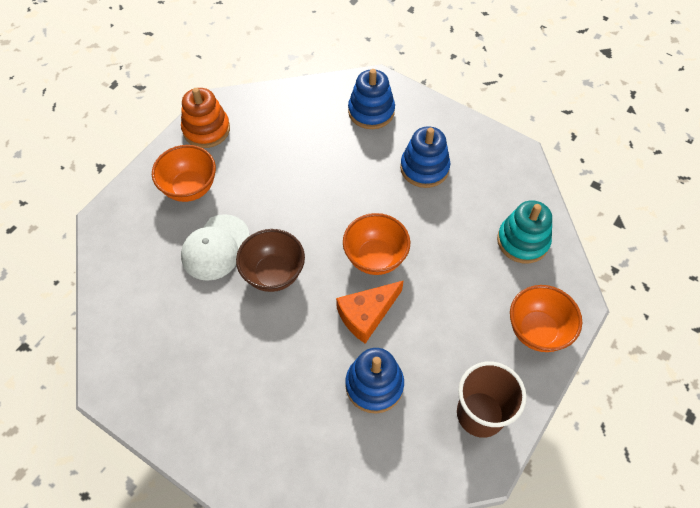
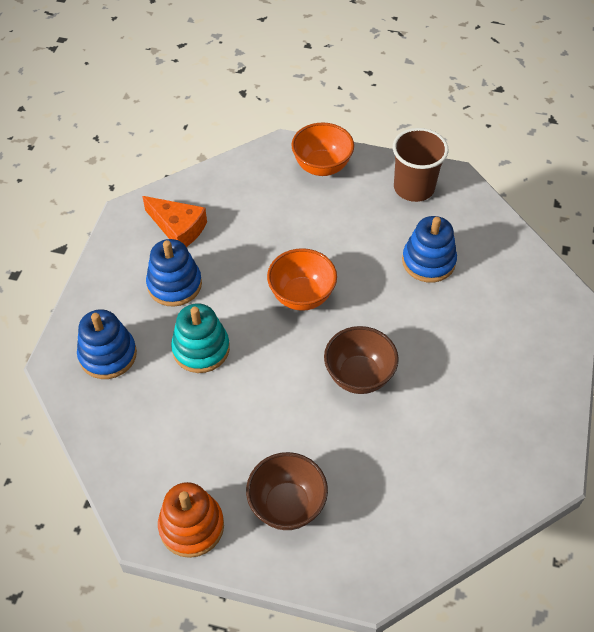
camera: 110 degrees left, 5 degrees down
(190, 188) = (287, 505): orange bowl -> brown bowl
(215, 247) = (353, 443): white cap -> none
(366, 314) = (365, 286): orange cheese -> orange cheese (178, 228)
(522, 241) = (234, 191): turquoise stacking toy -> turquoise stacking toy (201, 349)

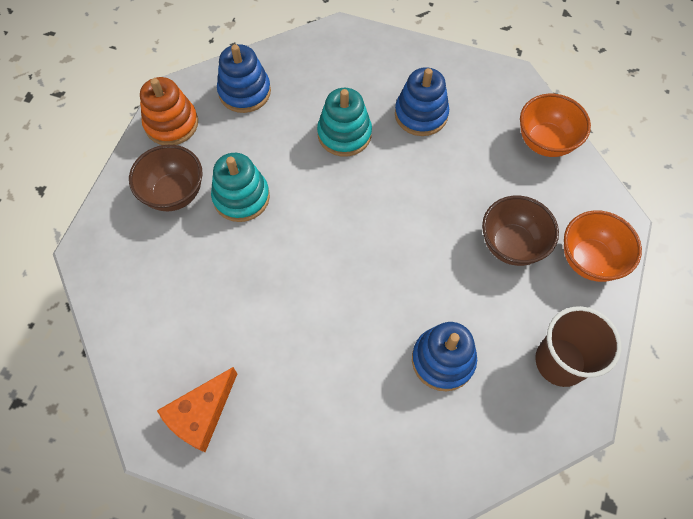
camera: 95 degrees right, 10 degrees up
(108, 355) = (345, 65): blue stacking toy -> blue stacking toy (244, 92)
(178, 228) = (493, 118): orange cheese -> orange cheese (201, 415)
(286, 436) = (241, 197): none -> turquoise stacking toy
(302, 296) = (400, 223): orange bowl -> orange bowl (545, 142)
(359, 376) = (297, 267): brown bowl -> brown bowl (511, 245)

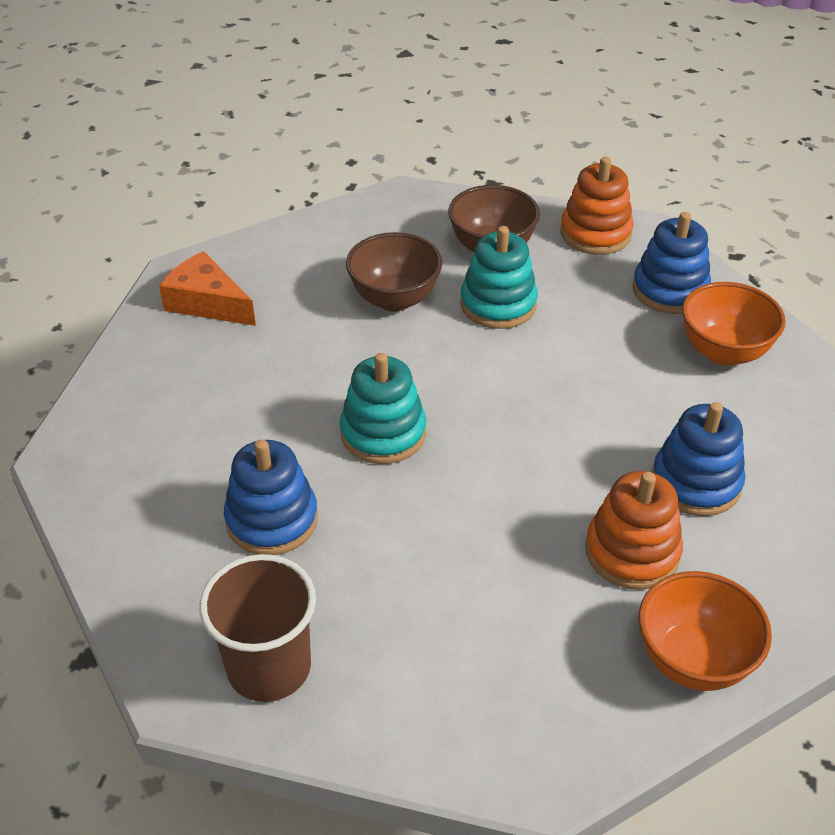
camera: 85 degrees right, 20 degrees down
(344, 134) = (629, 395): turquoise stacking toy -> turquoise stacking toy (383, 433)
(472, 156) = (632, 552): none -> orange stacking toy
(511, 245) = (470, 604): brown bowl -> brown bowl (394, 299)
(589, 260) = (457, 720): orange bowl -> orange bowl (723, 352)

